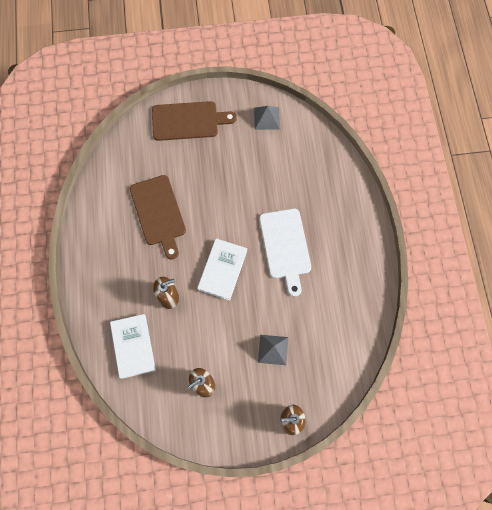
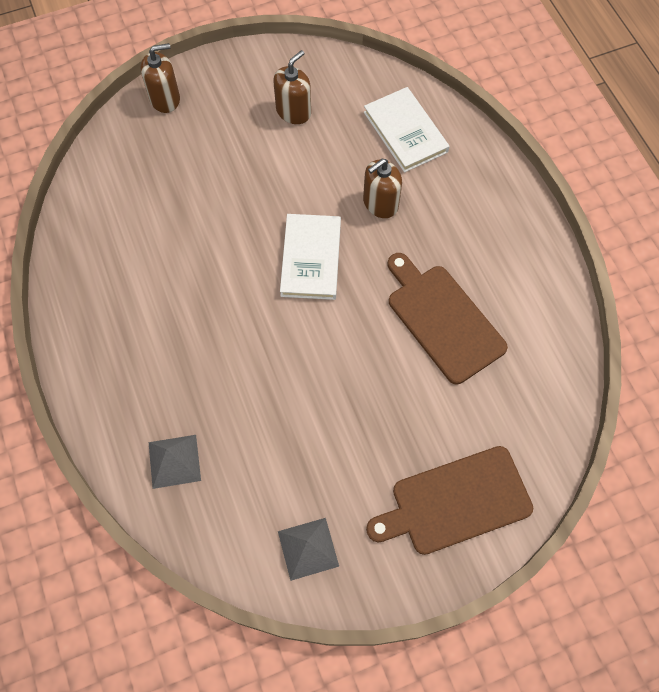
camera: 165 degrees right, 5 degrees down
(273, 349) = (207, 172): grey pyramid -> grey pyramid (174, 461)
(285, 247) = (219, 317): white cutting board -> none

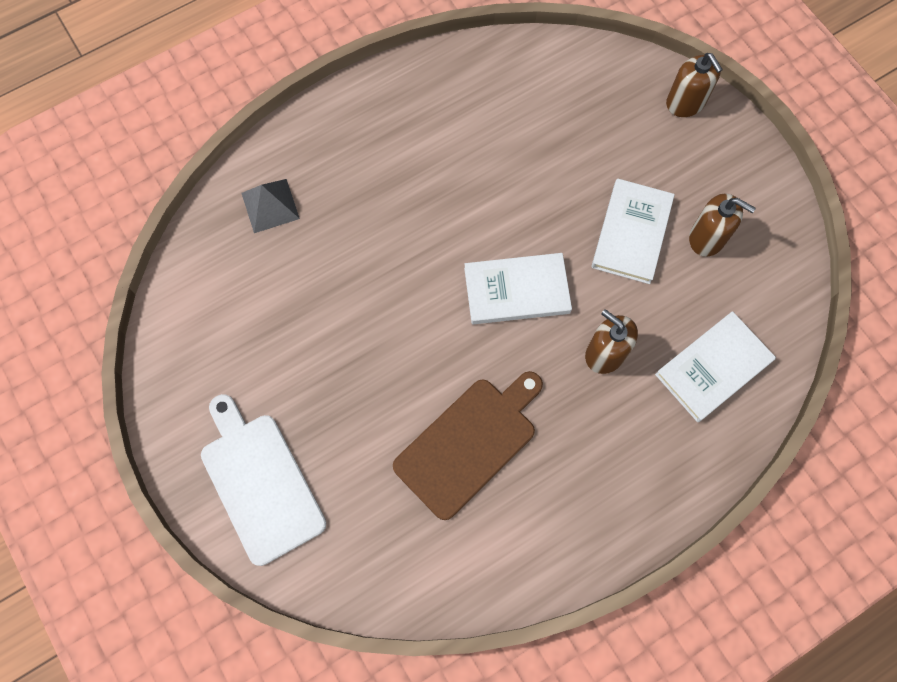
camera: 80 degrees right, 5 degrees up
(277, 163) = (631, 233): none -> white book
(308, 548) = (197, 343): grey pyramid -> none
(455, 502) = (260, 482): brown cutting board -> white cutting board

